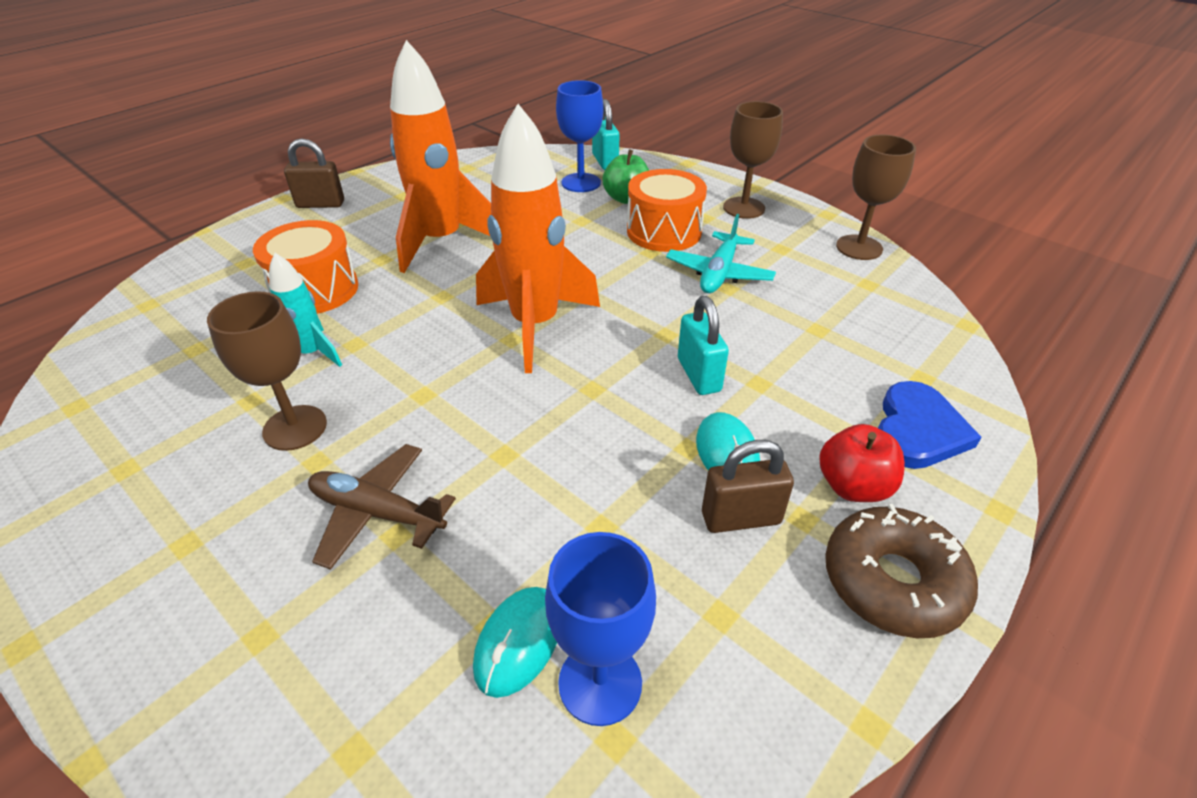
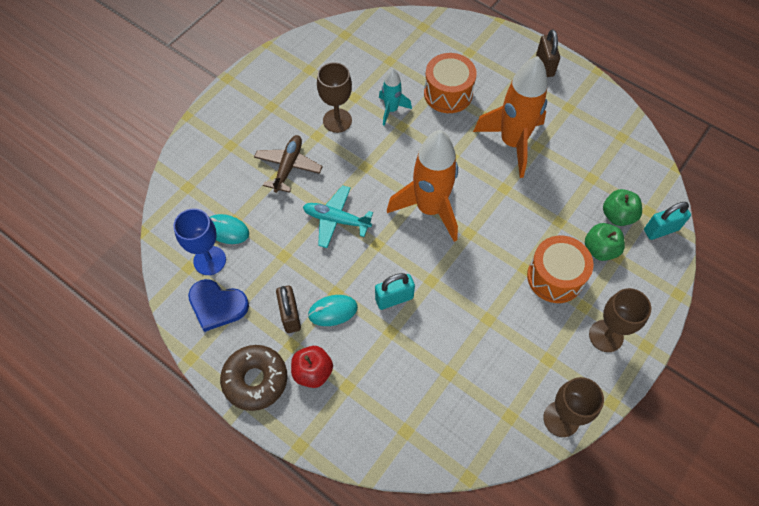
camera: 85 degrees right, 20 degrees up
(581, 183) = (617, 215): blue goblet -> green apple
(719, 273) = (505, 313): turquoise plane -> turquoise plane (336, 220)
(917, 430) = (357, 416): blue heart -> blue heart (217, 305)

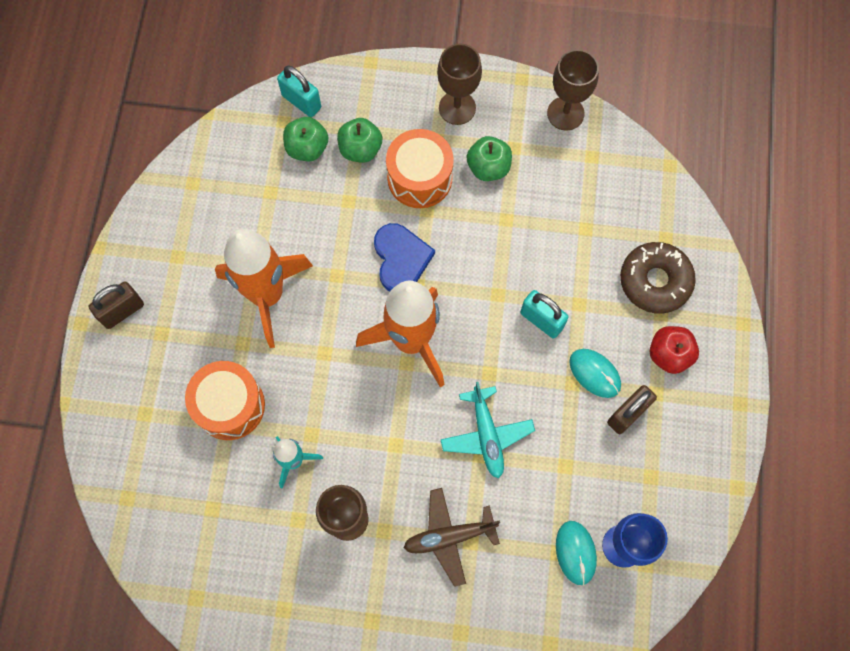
camera: 120 degrees left, 10 degrees up
(217, 305) = (666, 499): blue heart -> blue heart (401, 259)
(255, 380) = (714, 405): brown donut -> brown donut (655, 281)
(540, 330) = (488, 167): none -> green apple

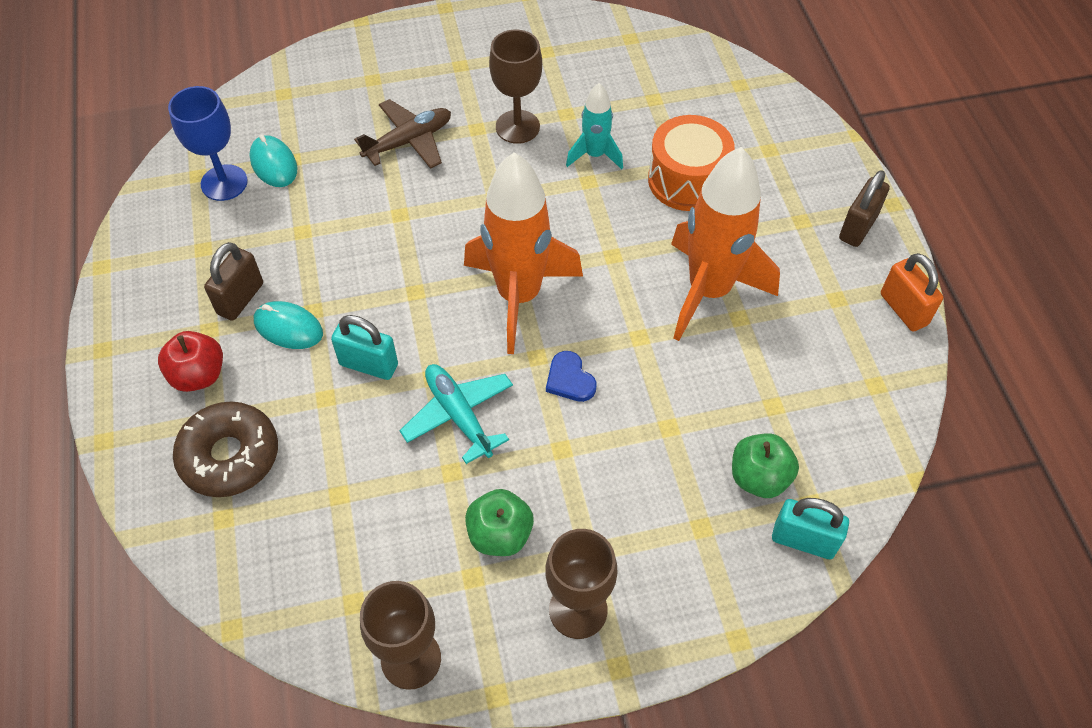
camera: 160 degrees right, 15 degrees down
(135, 231) = (903, 309): none -> orange padlock
(360, 149) = (687, 500): green apple -> none
(401, 259) = (570, 379): blue heart -> blue heart, size x0.61
(419, 178) = (589, 488): orange drum -> none
(486, 435) = (398, 233): turquoise plane -> turquoise plane (459, 415)

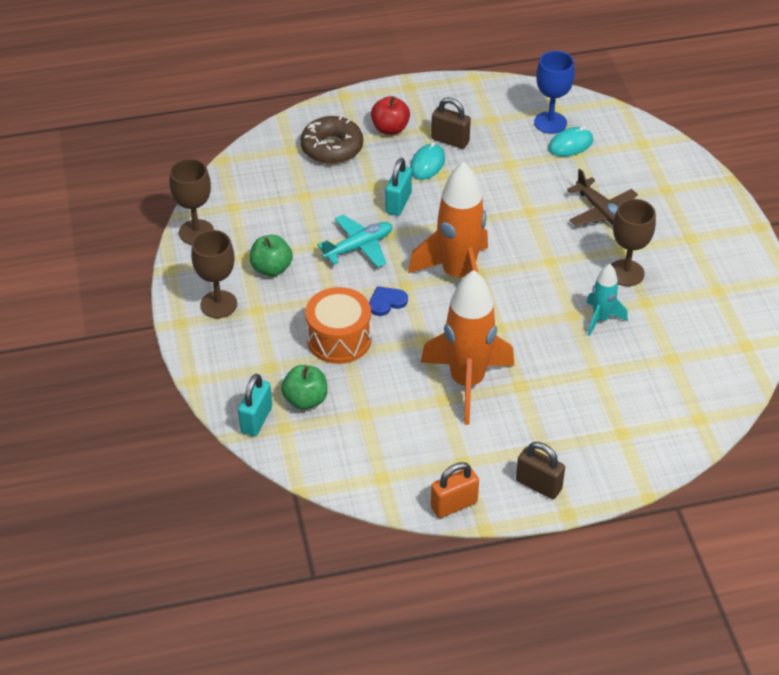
camera: 90 degrees right, 10 degrees down
(687, 180) = (580, 375): orange drum -> orange drum (339, 339)

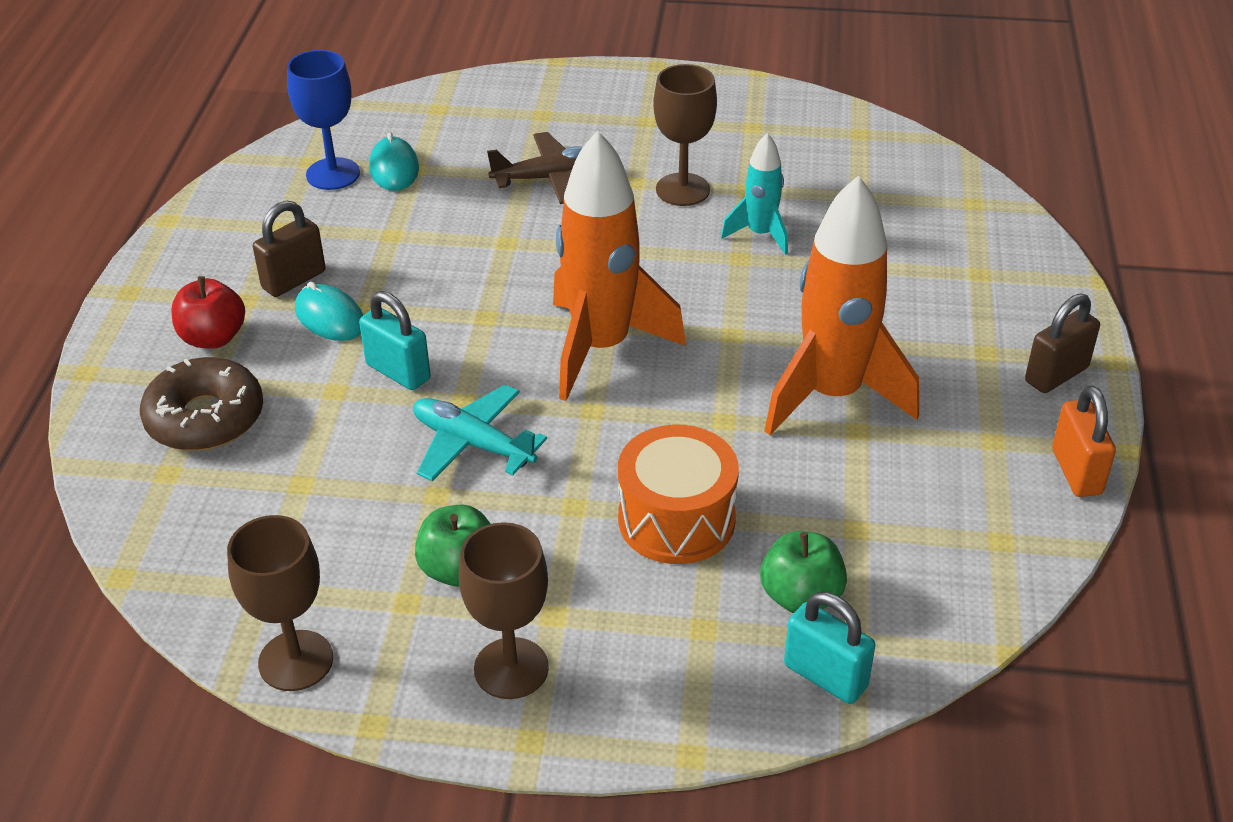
camera: 70 degrees left, 5 degrees down
(358, 247) = (473, 443): turquoise plane -> turquoise plane turned 45 degrees counterclockwise
(386, 302) = (619, 441): blue heart -> none

